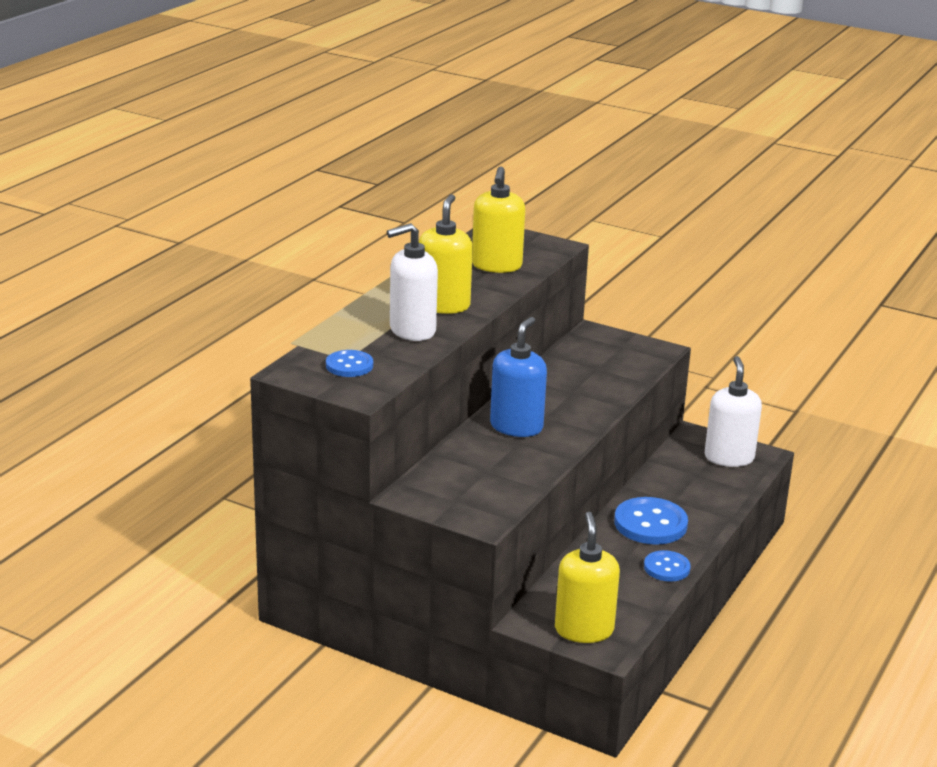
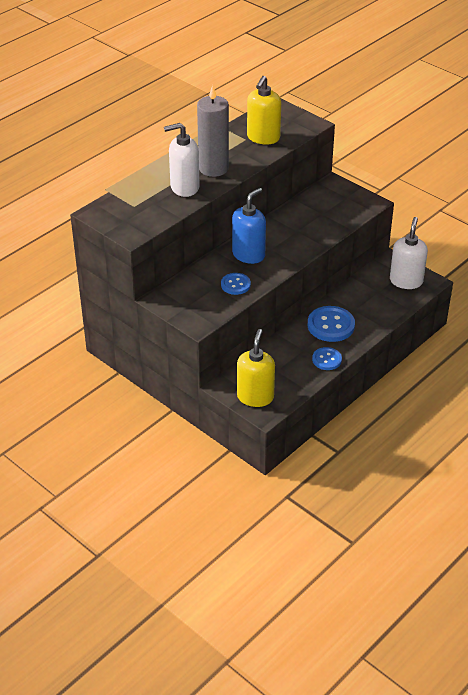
camera: 15 degrees right, 15 degrees up
(349, 365) = (133, 212): blue button -> blue button (235, 285)
(443, 305) = (213, 168): yellow soap dispenser -> grey candle

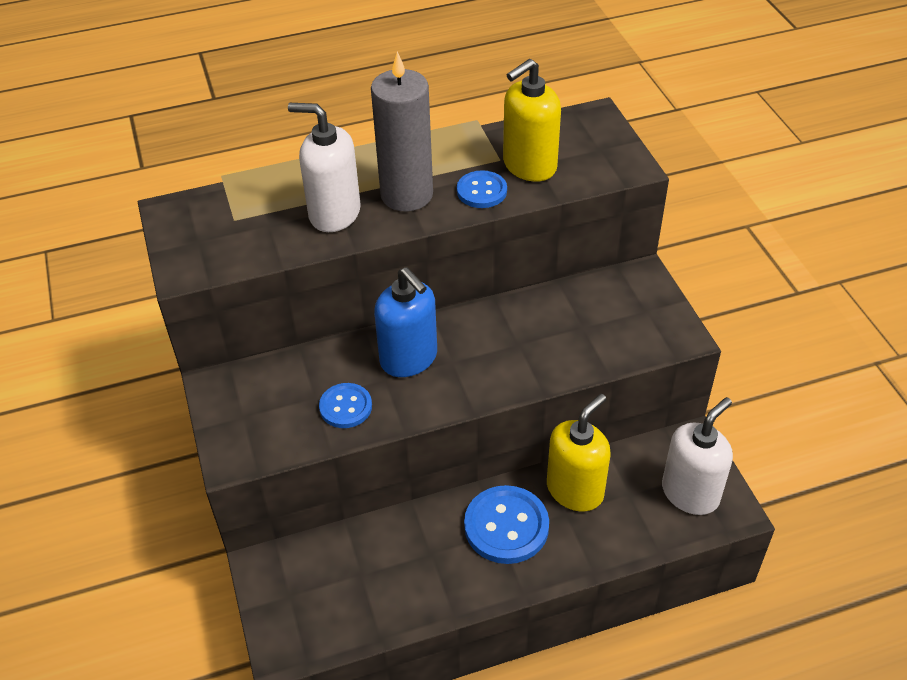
camera: 30 degrees right, 5 degrees up
(248, 254) = (409, 358): blue soap dispenser -> blue soap dispenser turned 75 degrees clockwise
(255, 397) = (291, 610): yellow soap dispenser -> yellow soap dispenser (575, 490)
(327, 359) = (453, 591): blue button -> blue button (481, 191)

